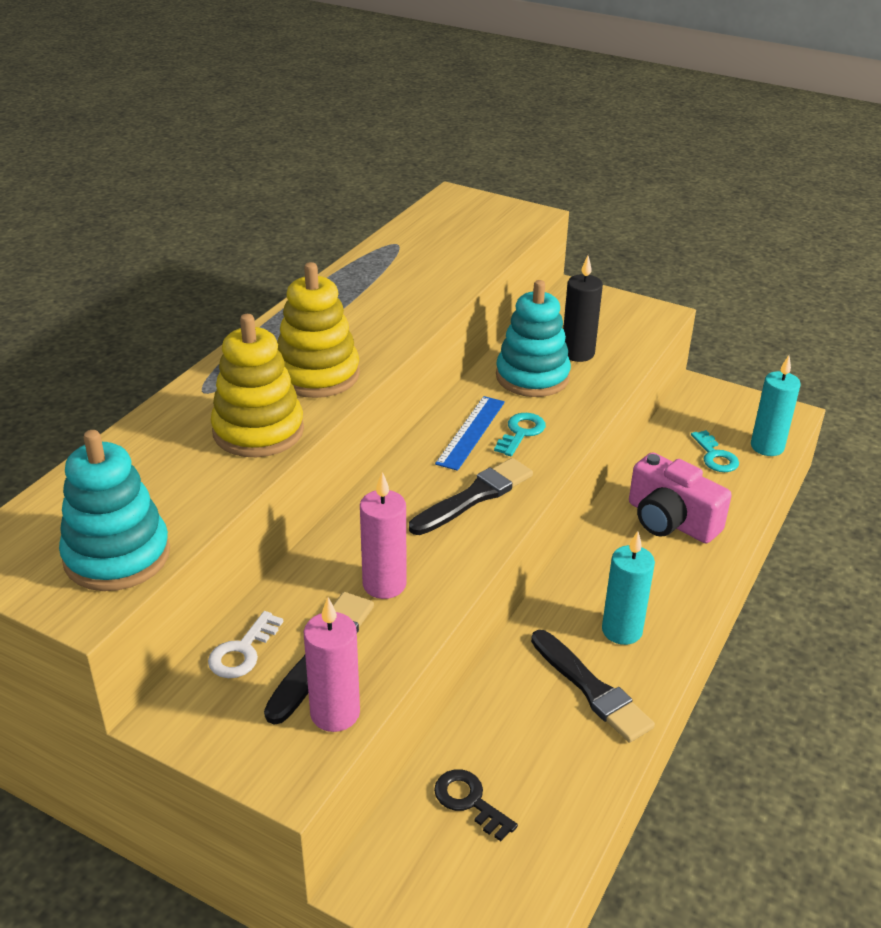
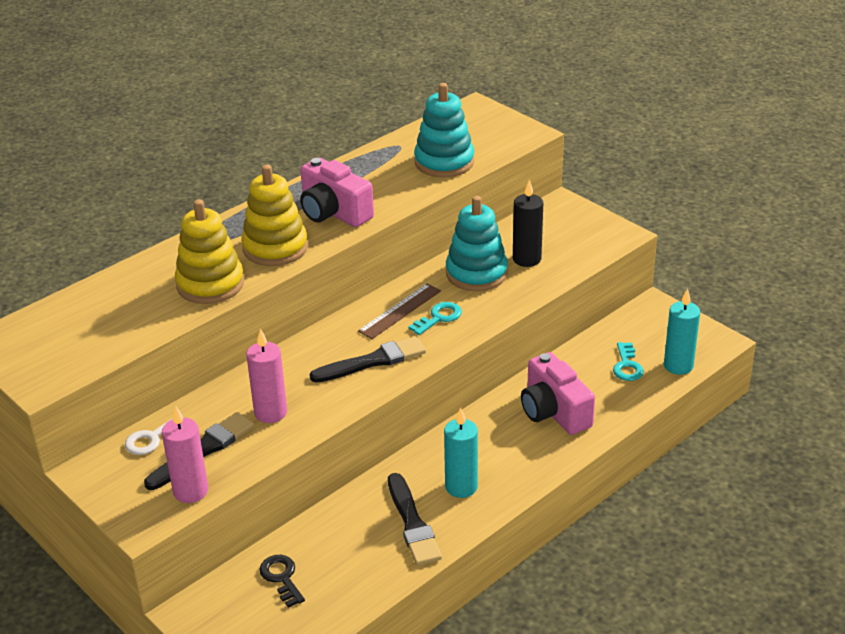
camera: 20 degrees right, 0 degrees up
(117, 556) = (74, 355): turquoise stacking toy -> turquoise stacking toy (444, 162)
(365, 324) = (333, 212): none -> pink camera
(471, 432) = (400, 311): blue ruler -> brown ruler

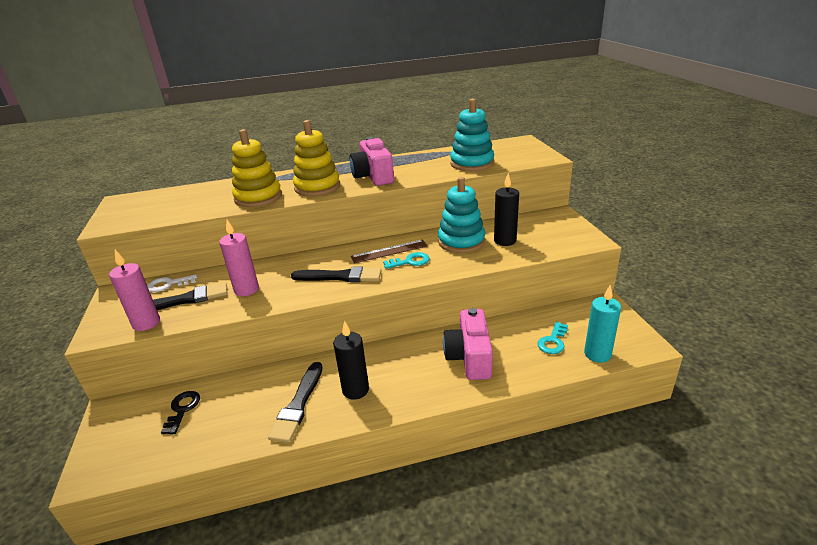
camera: 30 degrees right, 5 degrees down
(461, 487) = (355, 390): turquoise candle -> black candle

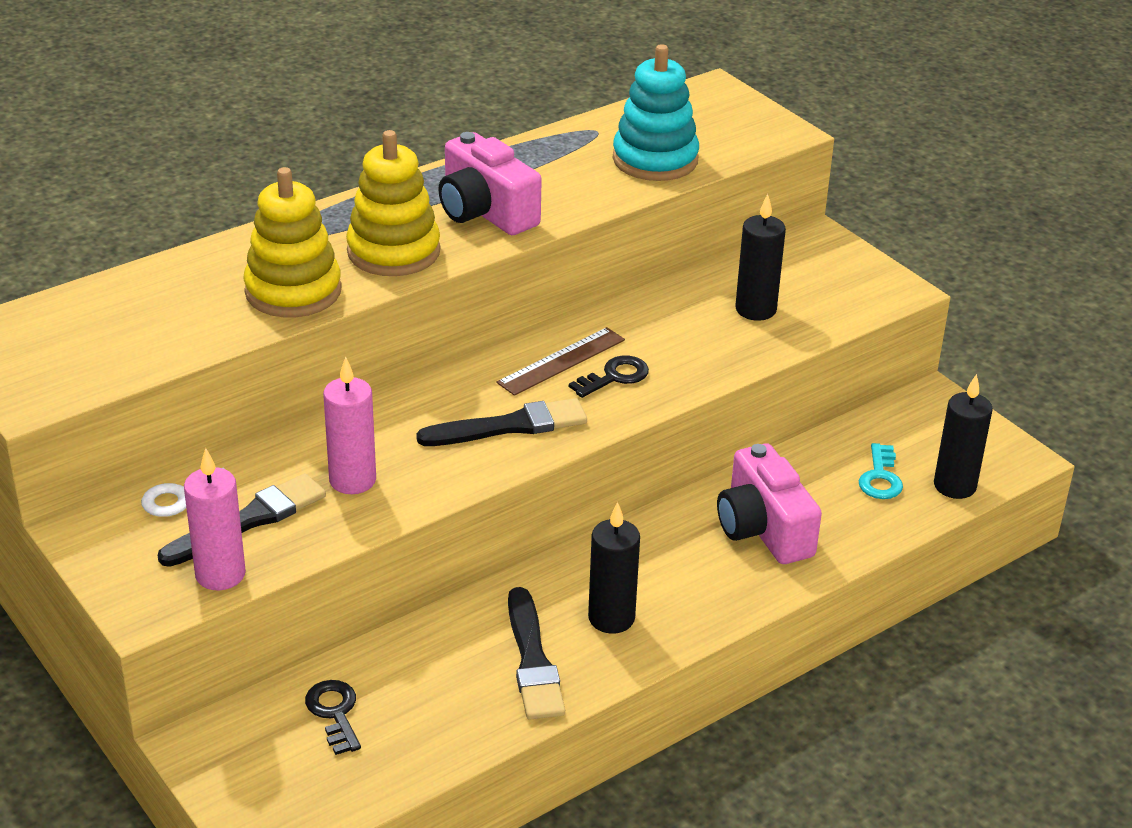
camera: 25 degrees left, 5 degrees up
(410, 261) = (614, 377): turquoise key -> black key
(461, 241) = (680, 322): turquoise stacking toy -> none
(597, 354) = (954, 486): turquoise candle -> black candle

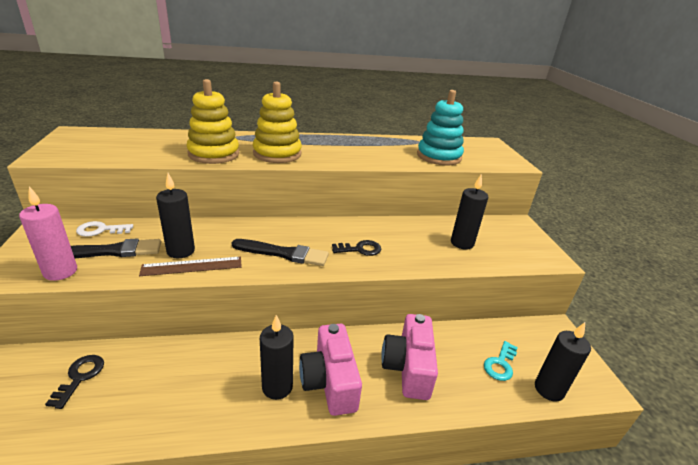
camera: 25 degrees right, 5 degrees down
(352, 480) = (180, 251): pink candle -> black candle
(485, 212) = (336, 152): pink camera -> pink camera (329, 382)
(533, 660) = (210, 394): black brush -> none
(561, 361) = (340, 233): brown ruler -> brown ruler (192, 266)

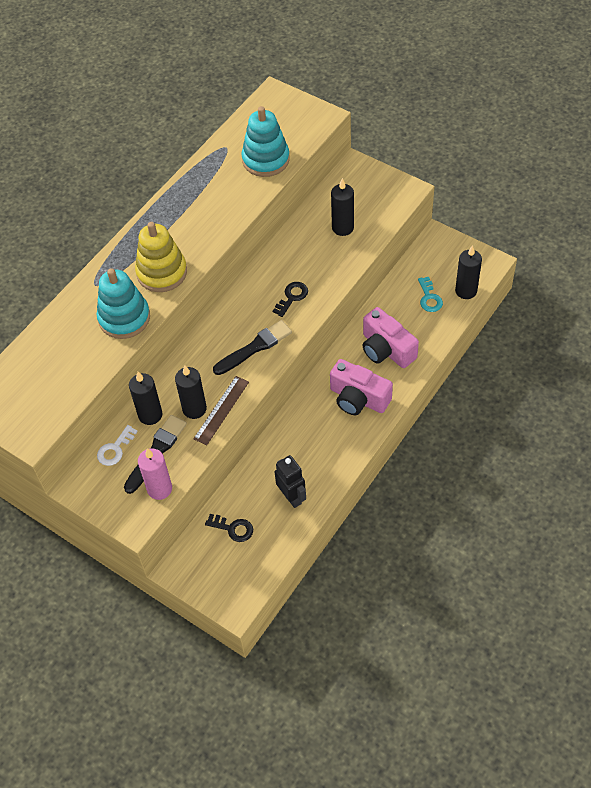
camera: 40 degrees left, 25 degrees up
(80, 377) = (233, 528): black key -> black key turned 150 degrees clockwise
(153, 403) = (292, 497): none -> black robot
(214, 154) = (124, 318): yellow stacking toy -> turquoise stacking toy
(277, 387) = (337, 428): black candle -> black candle (150, 415)

